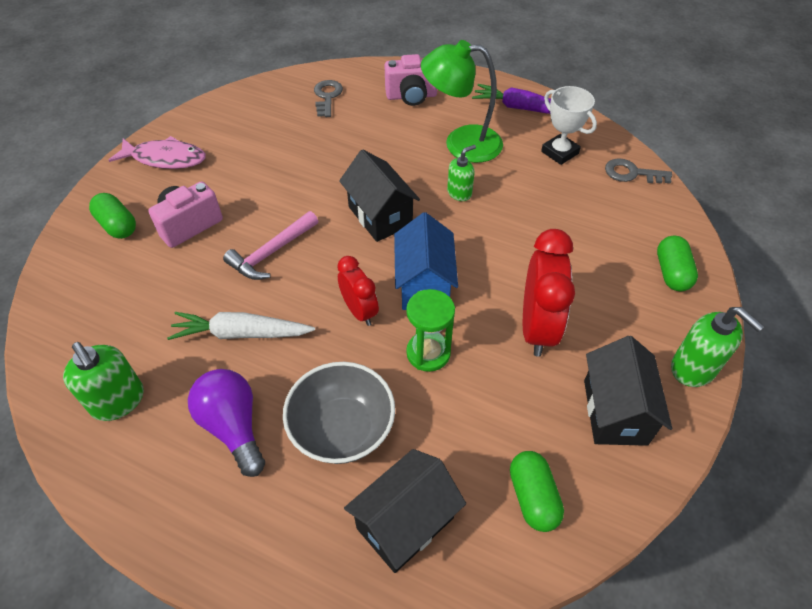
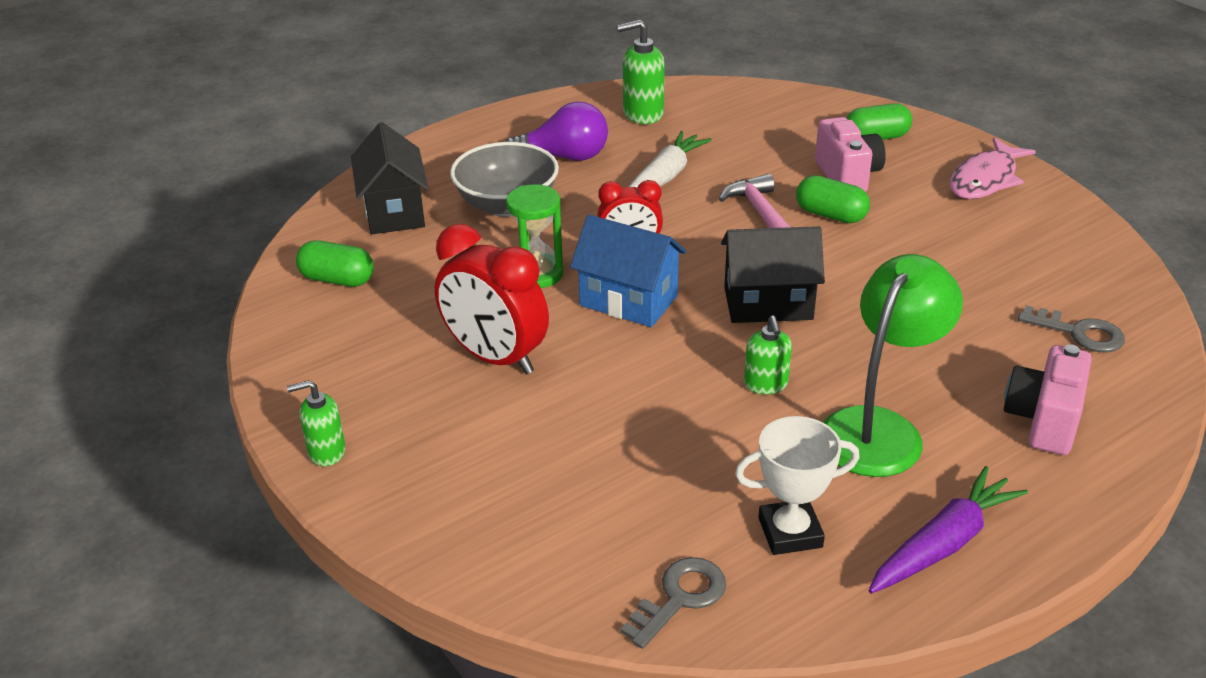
camera: 120 degrees right, 15 degrees down
(615, 412) = (349, 365): black house -> none
(671, 273) = (459, 519): green capsule -> green capsule (830, 215)
(693, 368) = (326, 452): green soap dispenser -> green soap dispenser, size x0.65

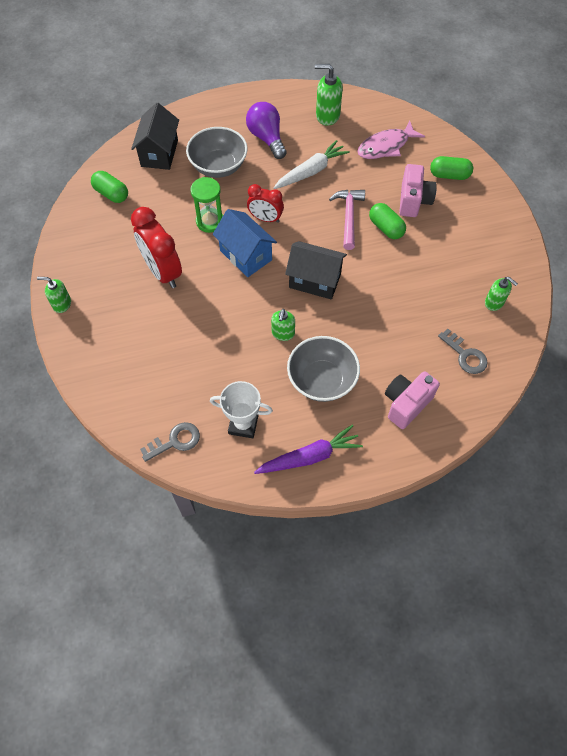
camera: 20 degrees right, 25 degrees up
(564, 157) = (267, 138): purple light bulb -> purple light bulb turned 135 degrees counterclockwise
(879, 428) = (322, 380): green lamp -> grey bowl
(985, 179) = (491, 228): pink fish -> pink fish (386, 146)
(1065, 260) = (494, 302): none -> green soap dispenser

